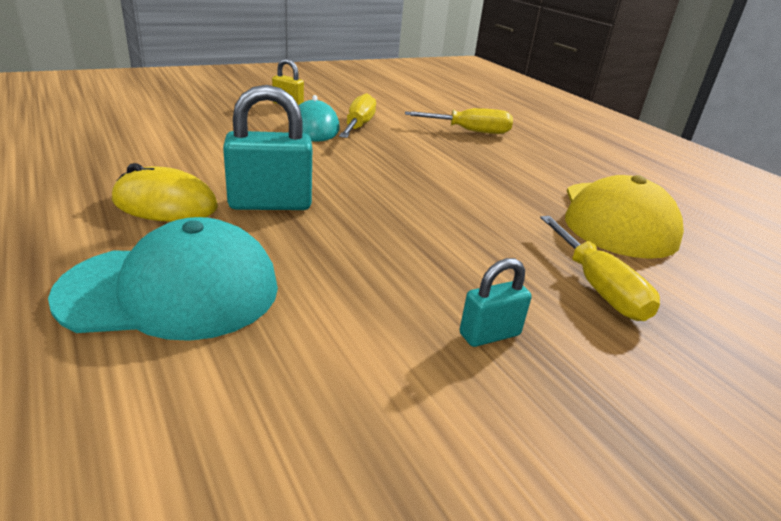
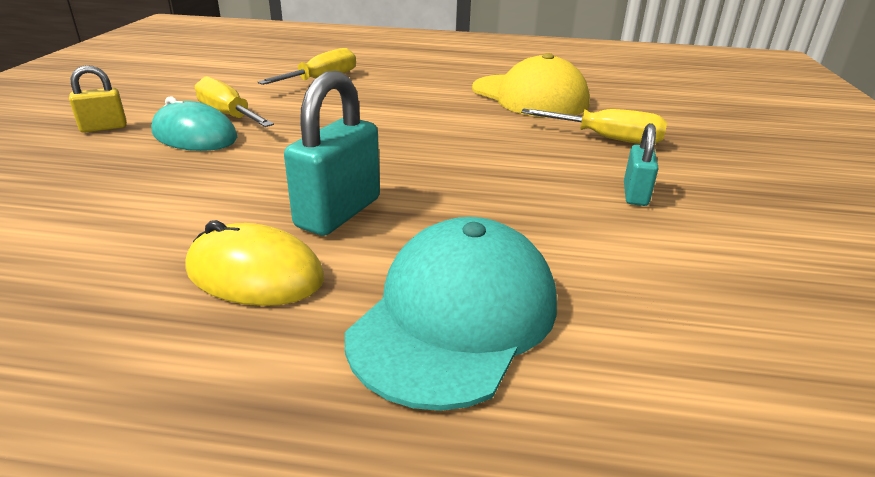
camera: 50 degrees left, 0 degrees up
(165, 204) = (255, 274): yellow mouse -> yellow mouse turned 60 degrees clockwise

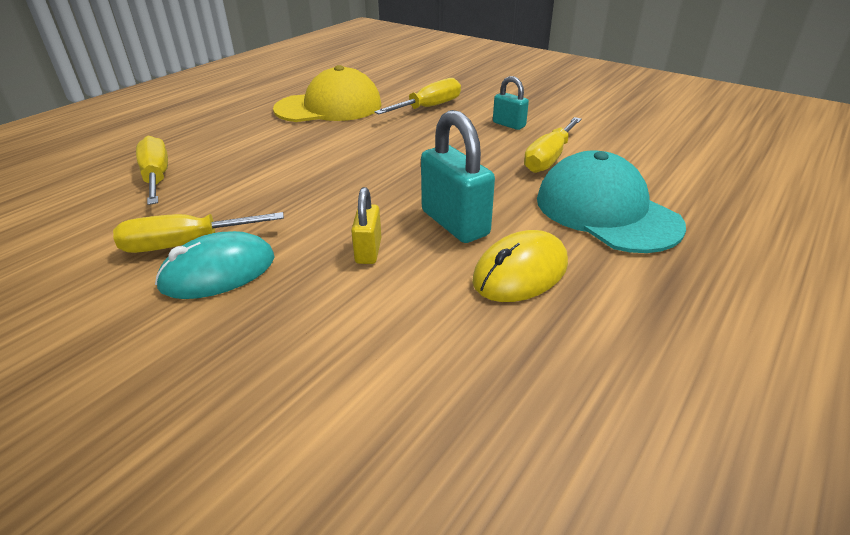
camera: 60 degrees left, 5 degrees up
(104, 127) = (107, 336): yellow padlock -> yellow padlock (368, 251)
(570, 242) = (549, 158): none -> yellow screwdriver

